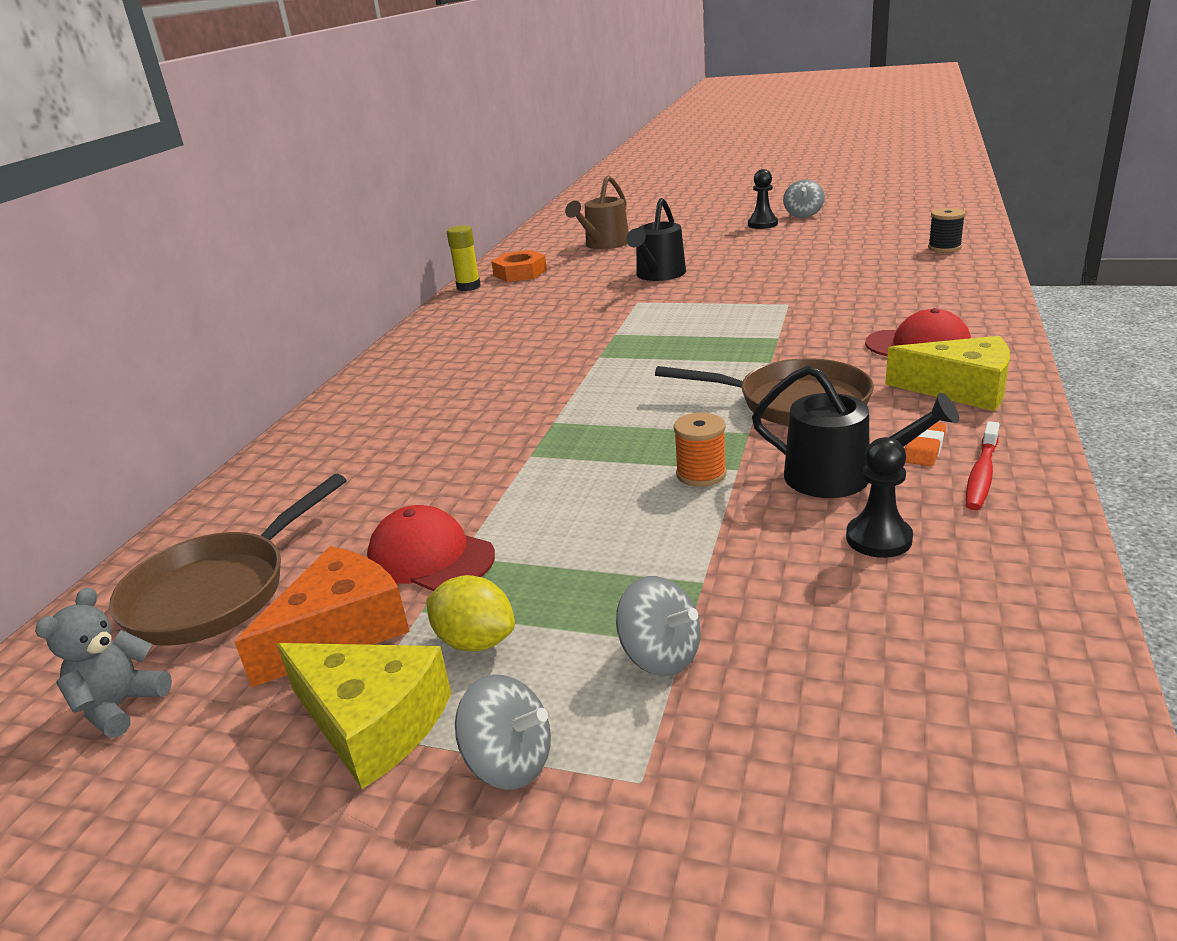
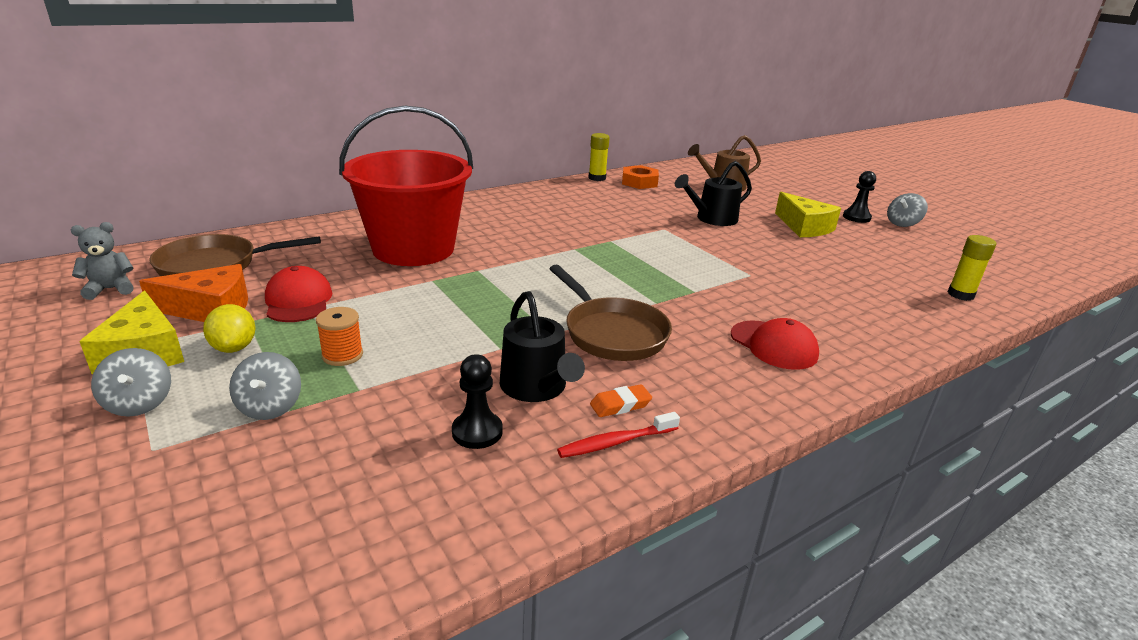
camera: 35 degrees right, 0 degrees up
(434, 440) = (413, 249): none -> red bucket
(701, 474) = (478, 339): orange spool -> orange spool (342, 355)
(944, 248) = (960, 295): black spool -> yellow glue stick
(961, 389) = (732, 388): yellow cheese -> yellow cheese (804, 227)

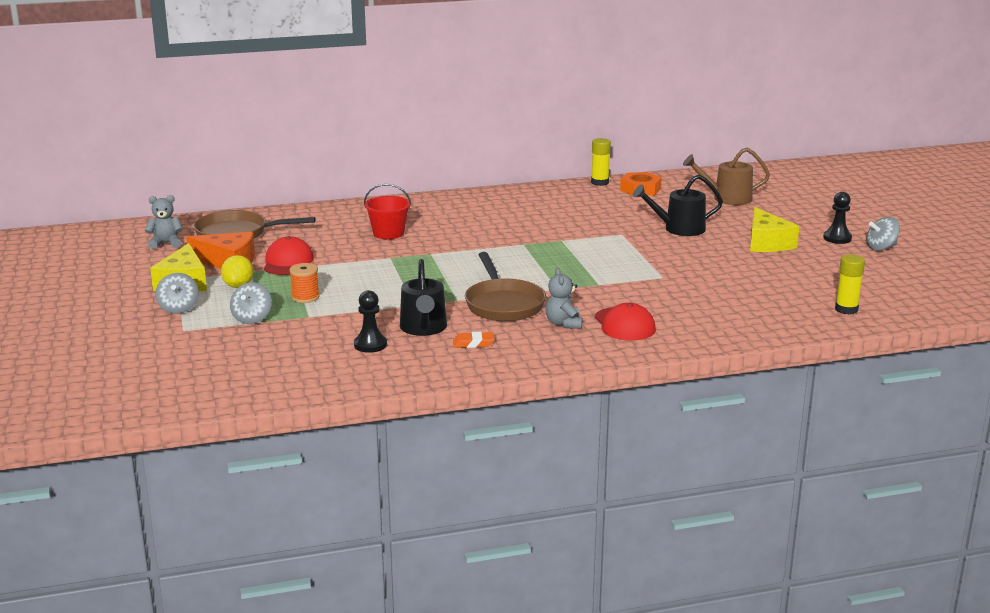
camera: 20 degrees right, 5 degrees down
(413, 249) = (388, 233): red bucket -> red bucket, size x0.45
(615, 442) = (454, 360): red toothbrush -> none
(705, 353) = (563, 323): none -> grey teddy bear

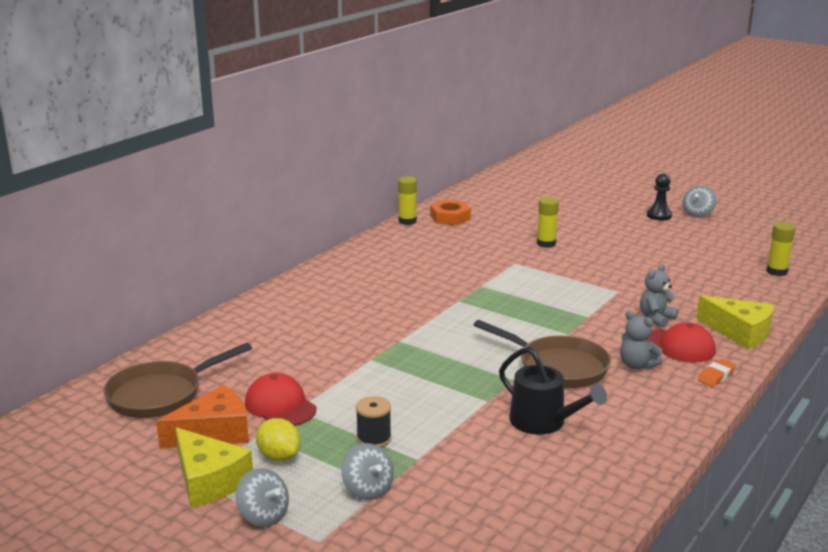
camera: 40 degrees left, 0 degrees up
(166, 243) = (95, 440): grey teddy bear -> grey teddy bear (656, 318)
(305, 297) = (374, 439): orange spool -> black spool
(370, 345) = (534, 463): black pawn -> none
(388, 233) = (321, 334): red bucket -> none
(473, 343) = (611, 418): orange eraser -> orange eraser (716, 376)
(679, 229) = (546, 243): black watering can -> yellow glue stick
(727, 198) = (527, 206): brown watering can -> none
(767, 243) = (625, 235): yellow cheese -> yellow cheese (740, 332)

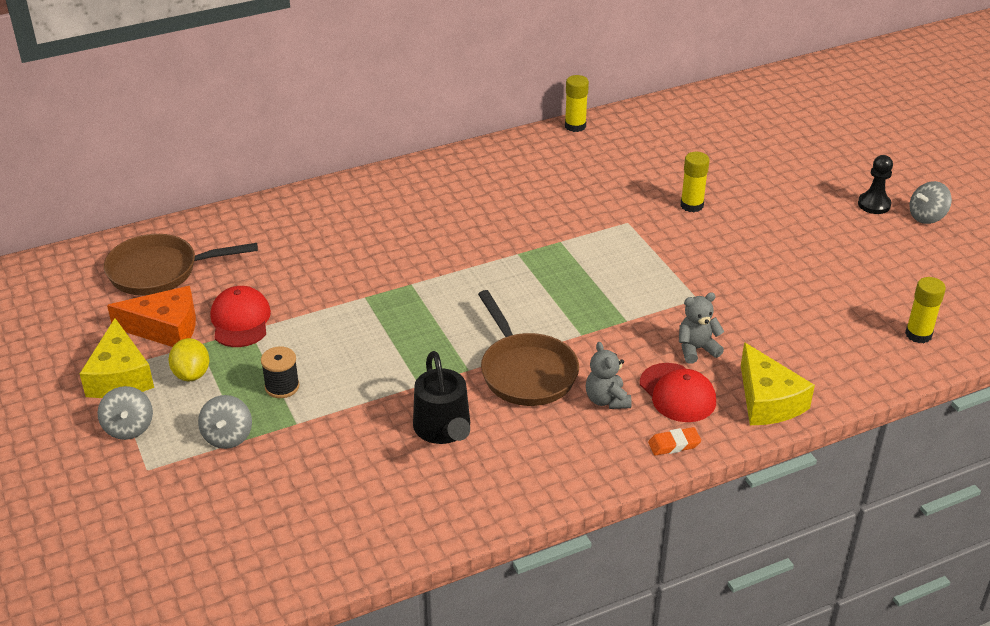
camera: 30 degrees right, 15 degrees up
(450, 217) = (626, 134): orange nut -> none

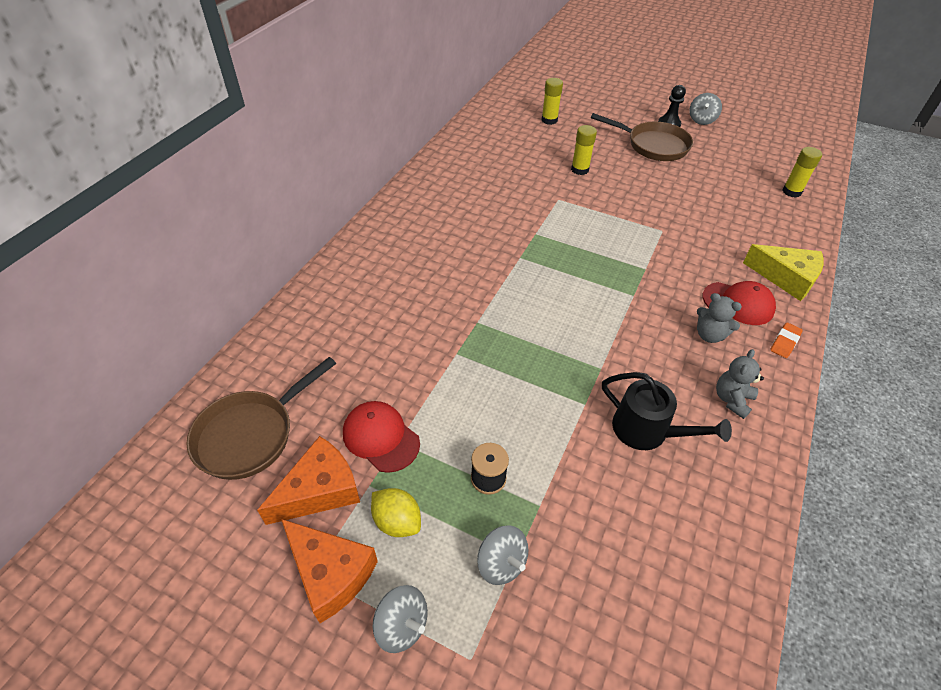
camera: 40 degrees left, 10 degrees up
(120, 376) = (330, 573): yellow cheese -> orange cheese
(526, 372) = (638, 345): brown pan -> brown pan (653, 145)
(575, 126) = (444, 148): yellow glue stick -> yellow glue stick (549, 120)
(696, 349) = (707, 266): grey teddy bear -> grey teddy bear (732, 399)

